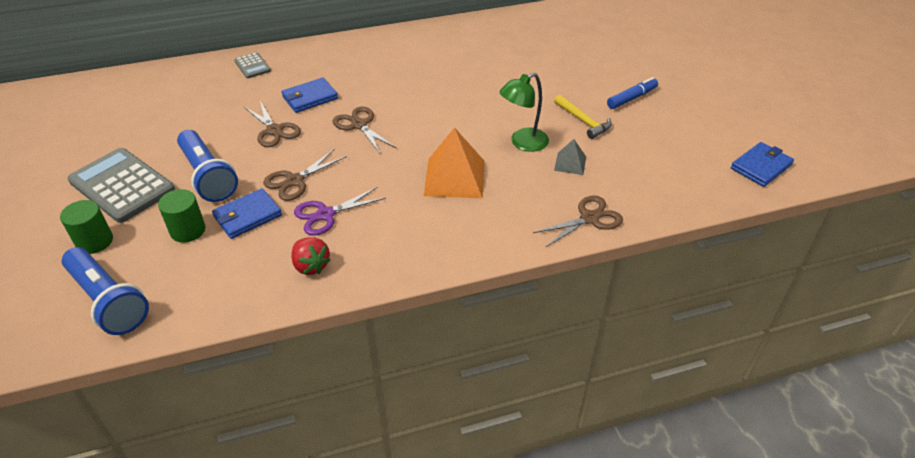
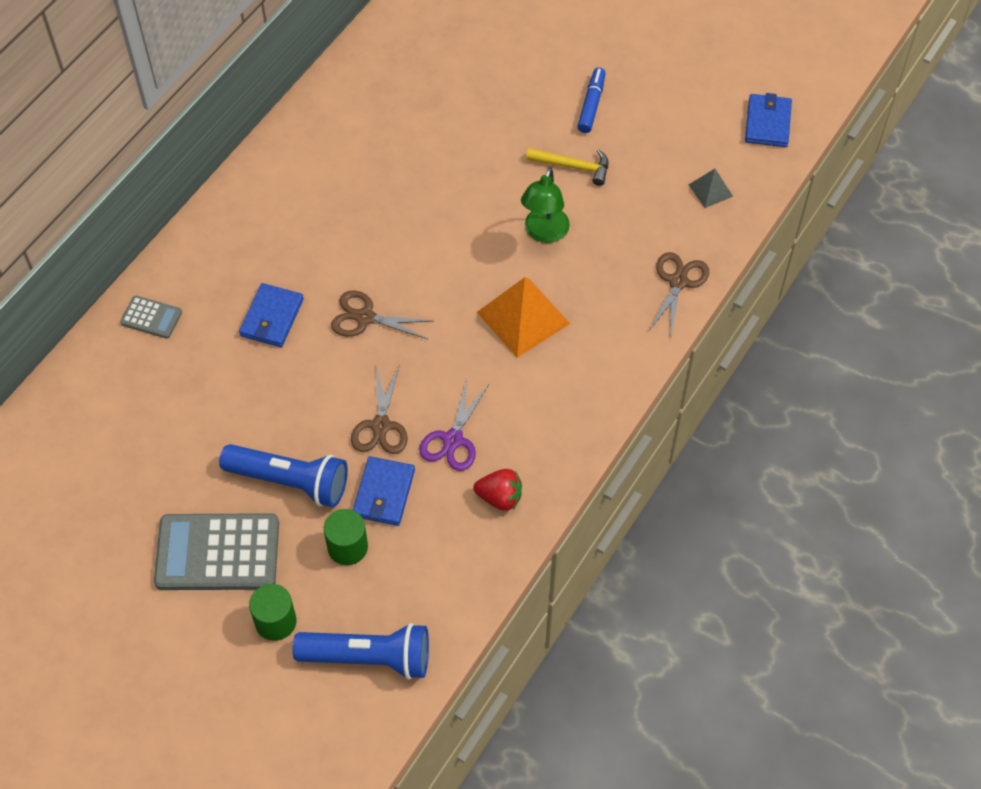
camera: 40 degrees left, 15 degrees up
(274, 130) = (286, 383): brown scissors -> none
(570, 163) = (608, 229): grey pyramid -> grey pyramid (710, 190)

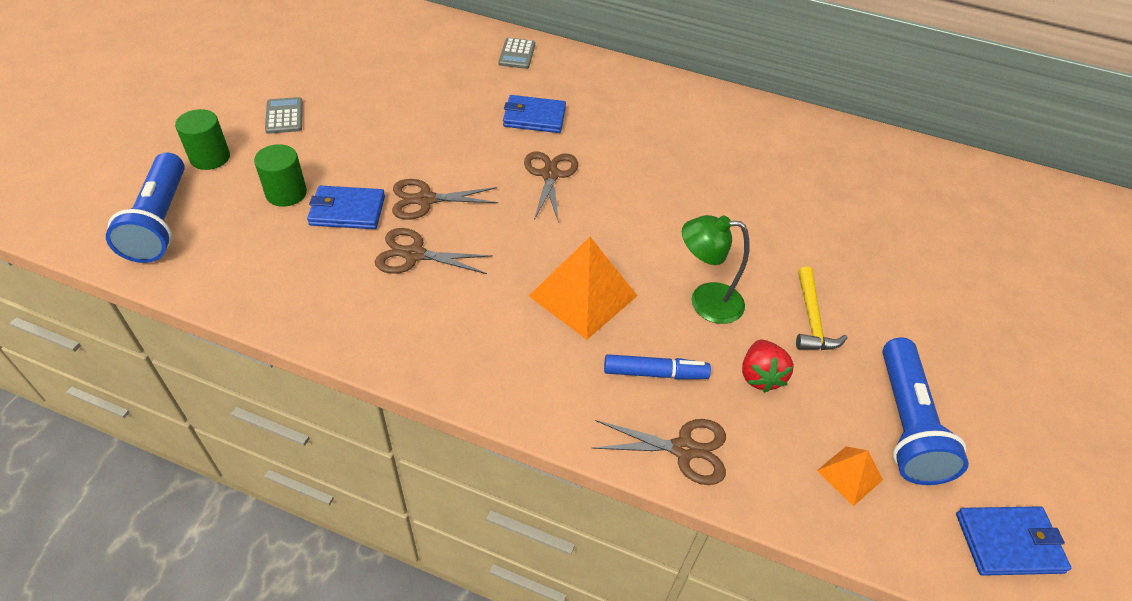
camera: 75 degrees right, 10 degrees down
(217, 553) = (284, 116): grey calculator -> grey calculator, size x0.49
(290, 481) = (358, 149): blue flashlight -> blue flashlight (905, 424)
(453, 440) = (414, 255): purple scissors -> brown scissors
(500, 497) = (344, 301): red strawberry -> red strawberry (760, 376)
(591, 105) = (912, 327): blue marker -> blue marker (654, 373)
(710, 190) = (849, 475): grey pyramid -> orange pyramid

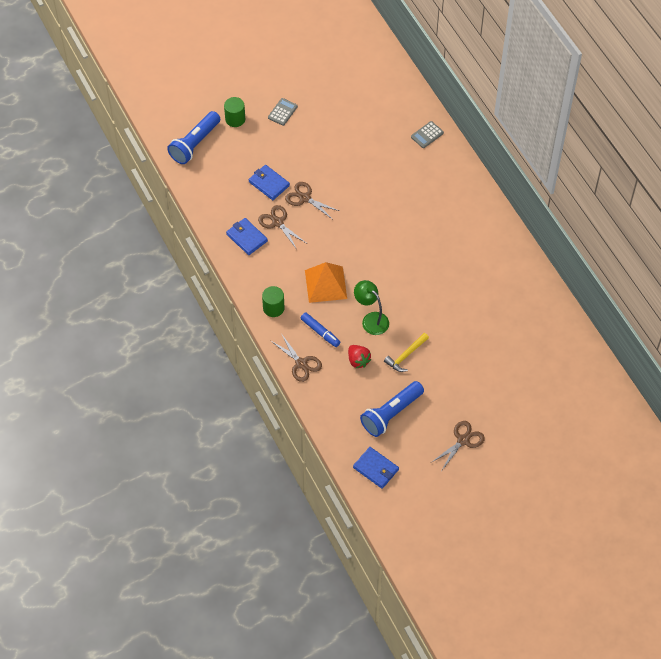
camera: 45 degrees right, 10 degrees up
(286, 193) = (252, 159): green cylinder -> green cylinder (273, 308)
(534, 117) = (395, 181): blue wallet -> blue wallet (246, 237)
(550, 175) = (370, 219): brown scissors -> brown scissors (463, 440)
(760, 376) = (358, 360): red strawberry -> red strawberry turned 75 degrees counterclockwise
(849, 475) = (348, 412): orange pyramid -> none

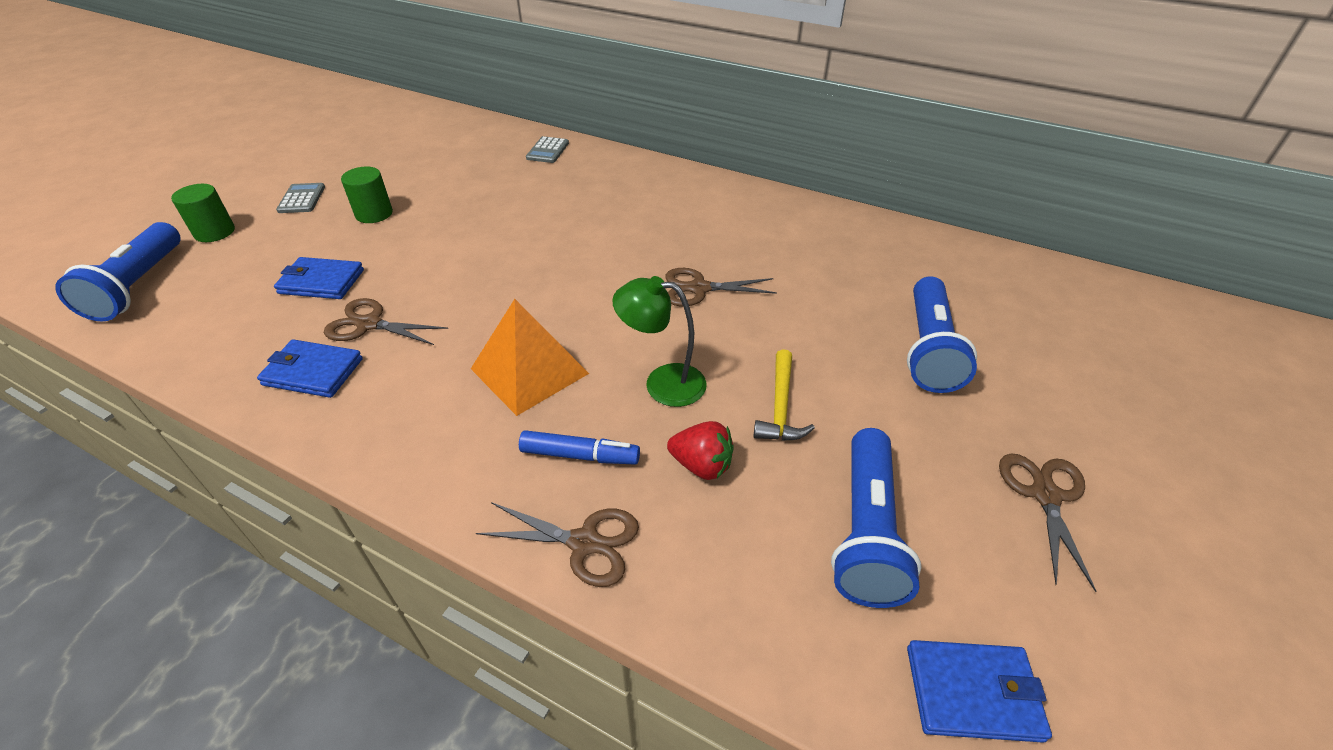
camera: 35 degrees left, 15 degrees down
(273, 308) = (443, 463): green cylinder -> green cylinder (374, 214)
(305, 198) = (403, 274): brown scissors -> brown scissors (699, 288)
(490, 367) = (928, 349): none -> blue flashlight

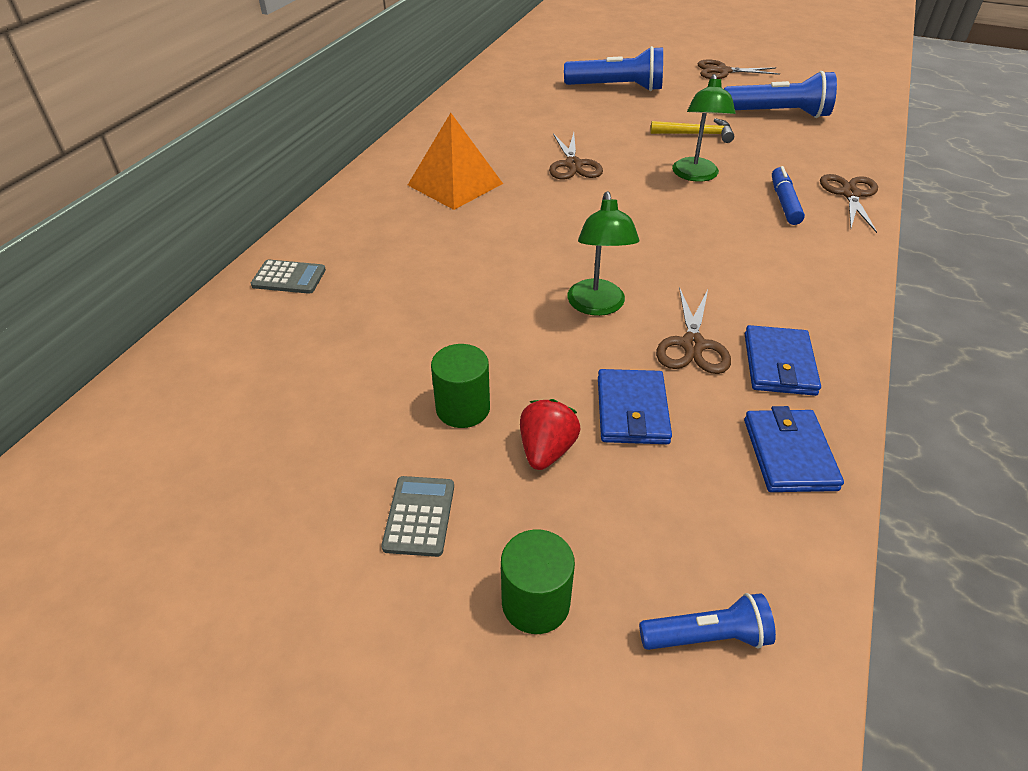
camera: 95 degrees left, 0 degrees up
(138, 286) = (707, 636): blue flashlight -> blue flashlight, size x0.56
(301, 199) = (419, 516): grey calculator -> grey calculator turned 105 degrees clockwise
(448, 279) = (597, 306): none -> green lamp
(529, 371) = (712, 234): orange pyramid -> orange pyramid (455, 184)
(701, 465) = (763, 159): red strawberry -> red strawberry (546, 450)
(973, 693) = (848, 97): blue wallet -> blue wallet (789, 454)

